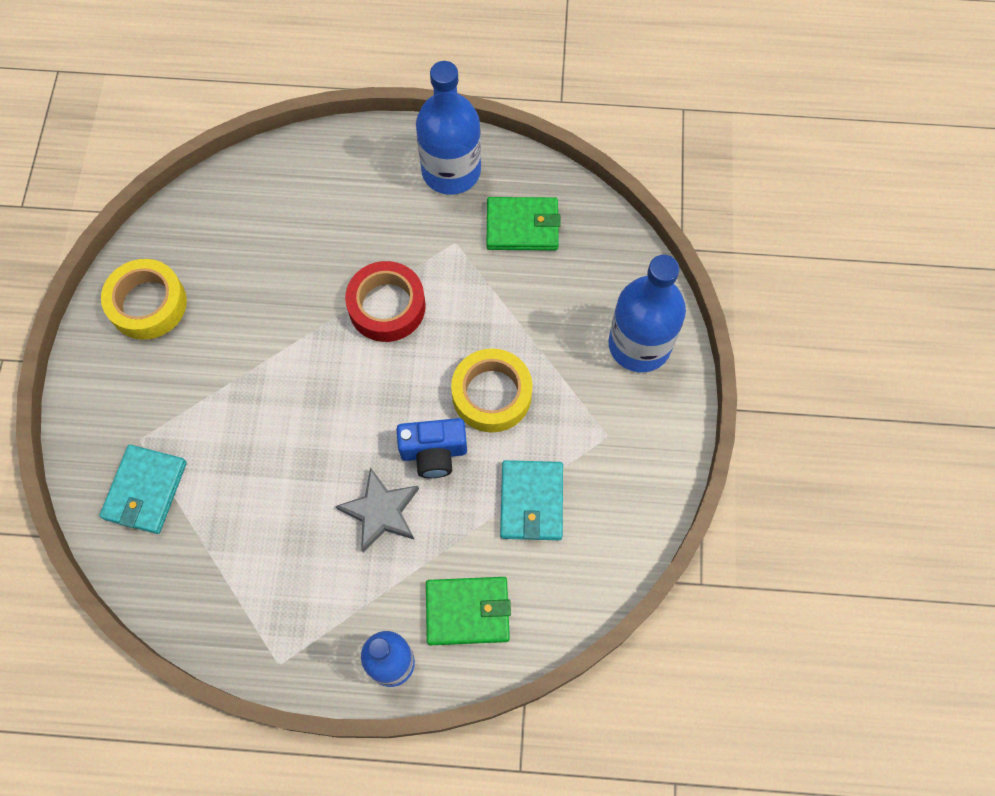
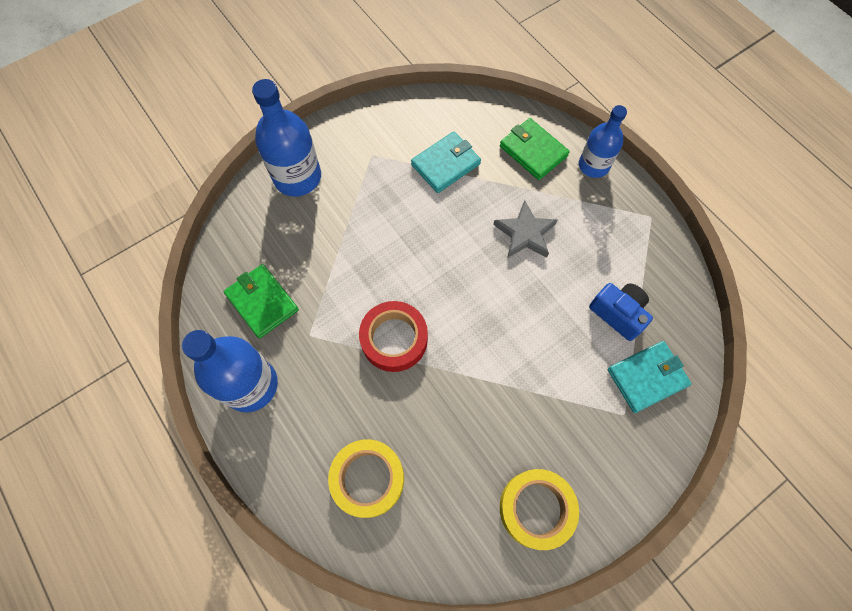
camera: 130 degrees left, 0 degrees up
(434, 452) = (465, 233): blue camera -> blue camera (618, 313)
(491, 394) = (400, 230): yellow tape -> yellow tape (368, 479)

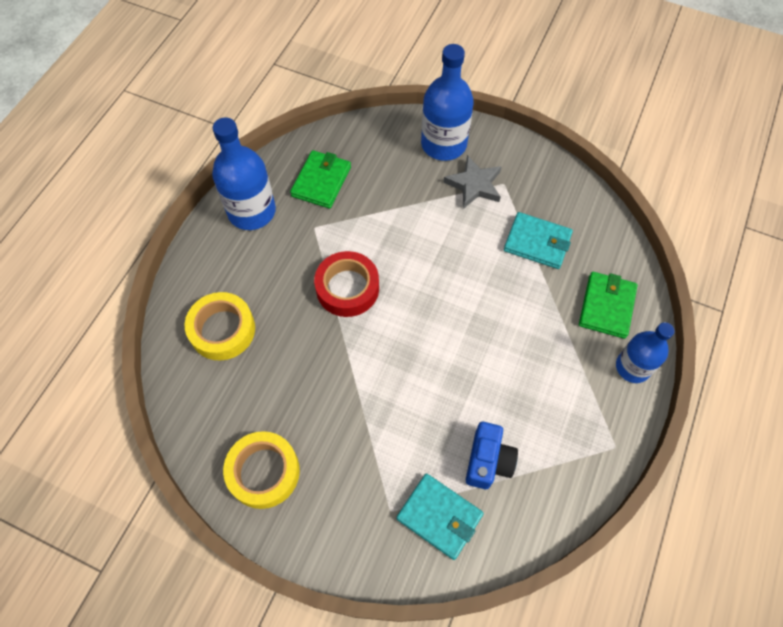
camera: 60 degrees right, 5 degrees down
(525, 233) = (514, 341): grey star -> grey star (474, 185)

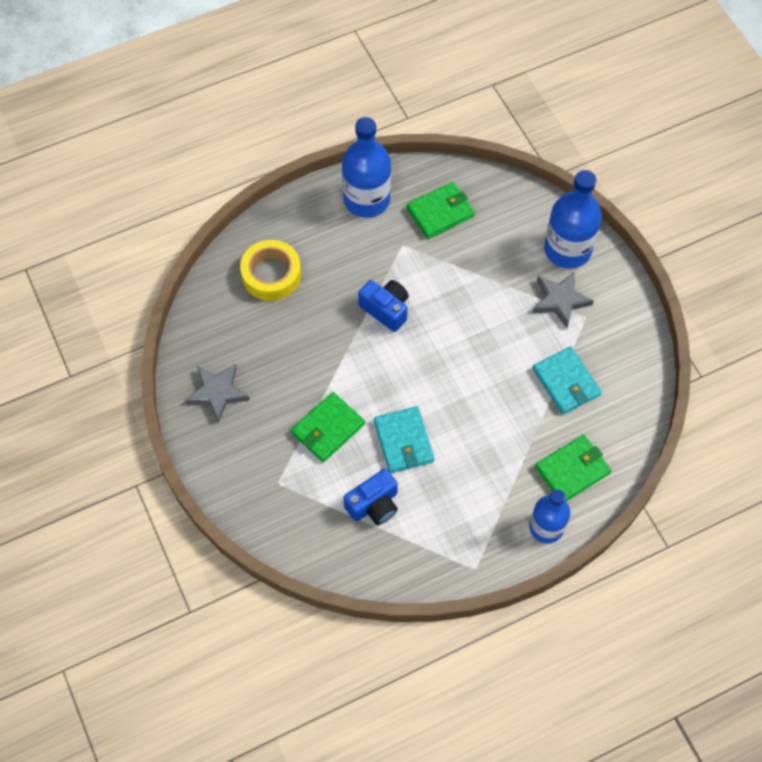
camera: 40 degrees right, 0 degrees up
(263, 472) = (217, 393): yellow tape -> grey star
(347, 288) = (386, 309): red tape -> blue camera
(390, 426) = (328, 428): none -> green wallet
(439, 516) = (306, 512): turquoise wallet -> turquoise wallet (403, 441)

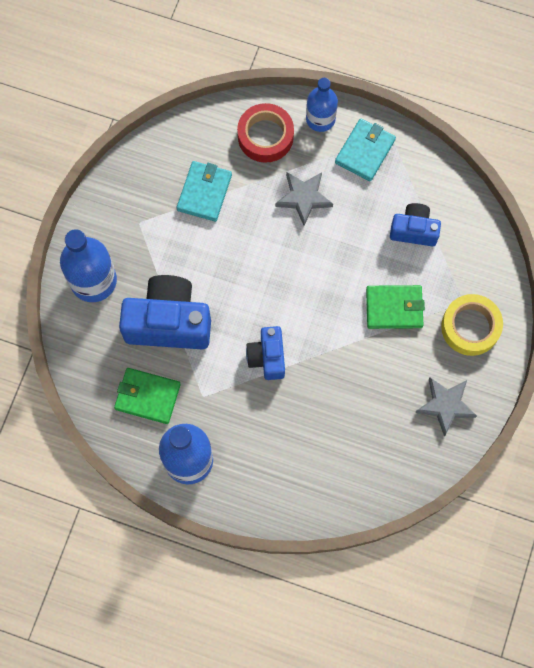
camera: 135 degrees left, 10 degrees up
(271, 274) = (321, 464): yellow tape -> yellow tape (470, 327)
(403, 441) = (352, 253): turquoise wallet -> turquoise wallet (365, 151)
(482, 270) = (169, 322): none -> blue camera
(560, 300) = (142, 250): grey star -> grey star (304, 198)
(572, 470) = (265, 136): green wallet -> red tape

